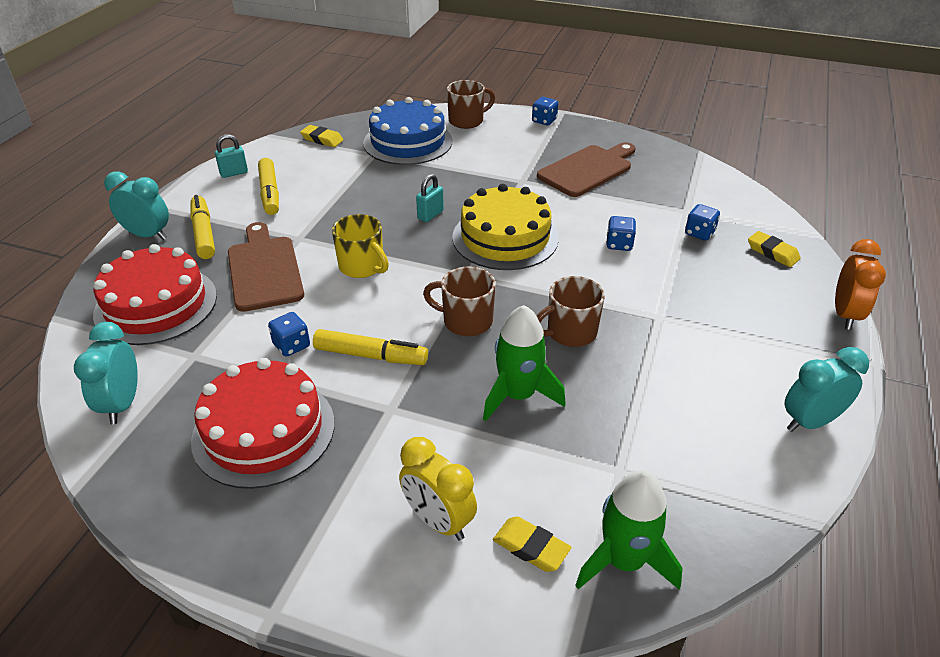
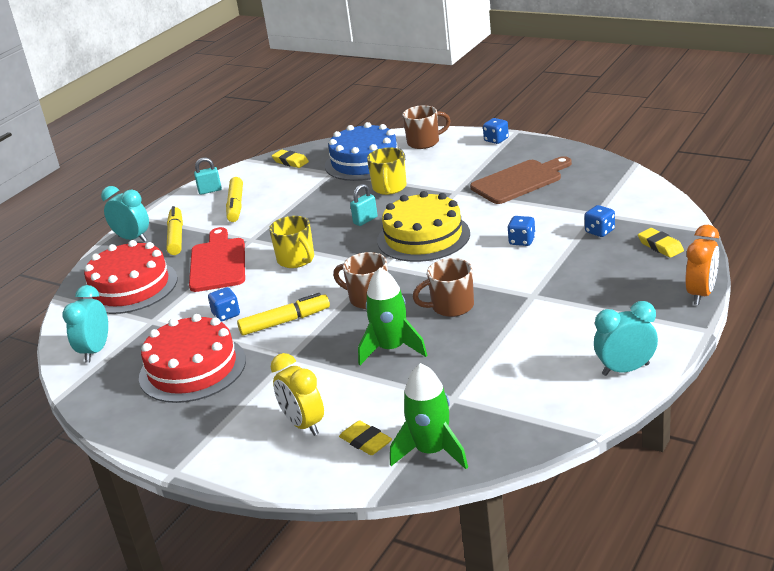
camera: 15 degrees right, 10 degrees down
(264, 270) = (218, 262): brown cutting board -> red cutting board
(370, 356) = (285, 322): yellow marker -> yellow marker turned 45 degrees counterclockwise
(445, 174) = (389, 188): none -> yellow mug

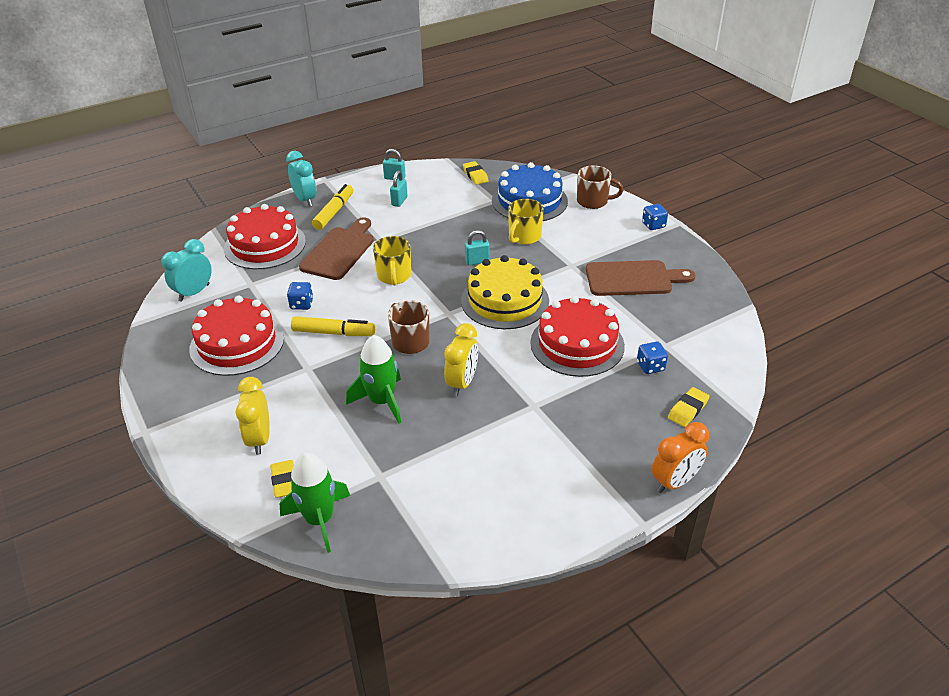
camera: 25 degrees right, 10 degrees up
(218, 262) = (339, 251): red cutting board -> brown cutting board
(236, 205) = (399, 201): yellow marker -> turquoise padlock
(451, 306) = (462, 383): brown mug -> yellow clock
(522, 241) = (577, 344): blue dice -> red cake
(625, 369) = (536, 527): turquoise clock -> none
(660, 246) = (688, 410): yellow eraser -> yellow eraser turned 45 degrees clockwise

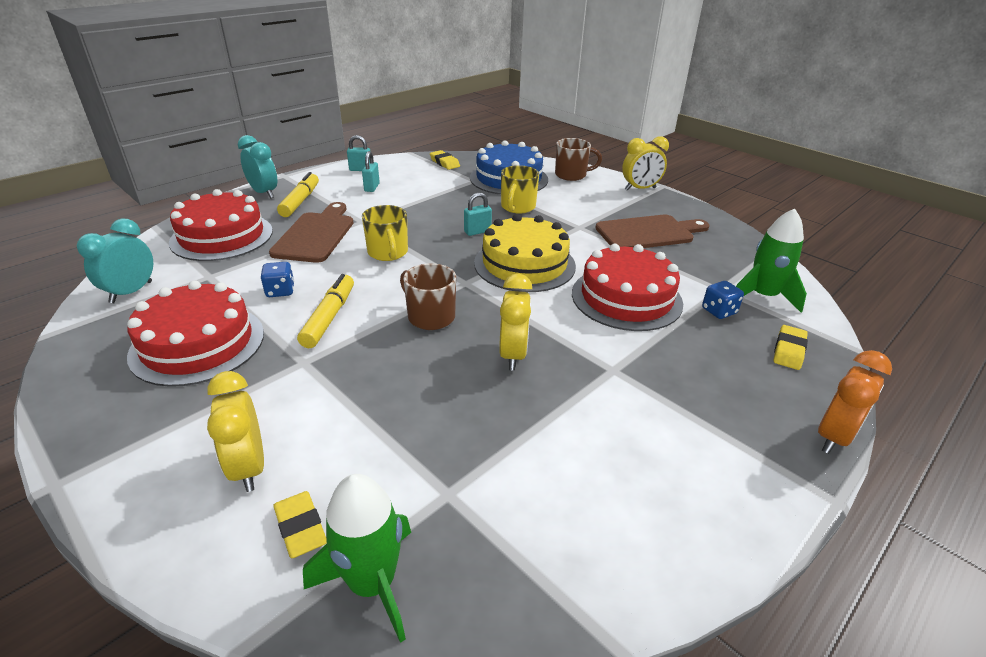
camera: 15 degrees left, 5 degrees down
(333, 333) = (329, 317): yellow marker -> yellow marker turned 75 degrees counterclockwise
(382, 401) = (417, 390): green rocket -> green rocket (762, 296)
(653, 225) = (640, 189): blue dice -> yellow clock

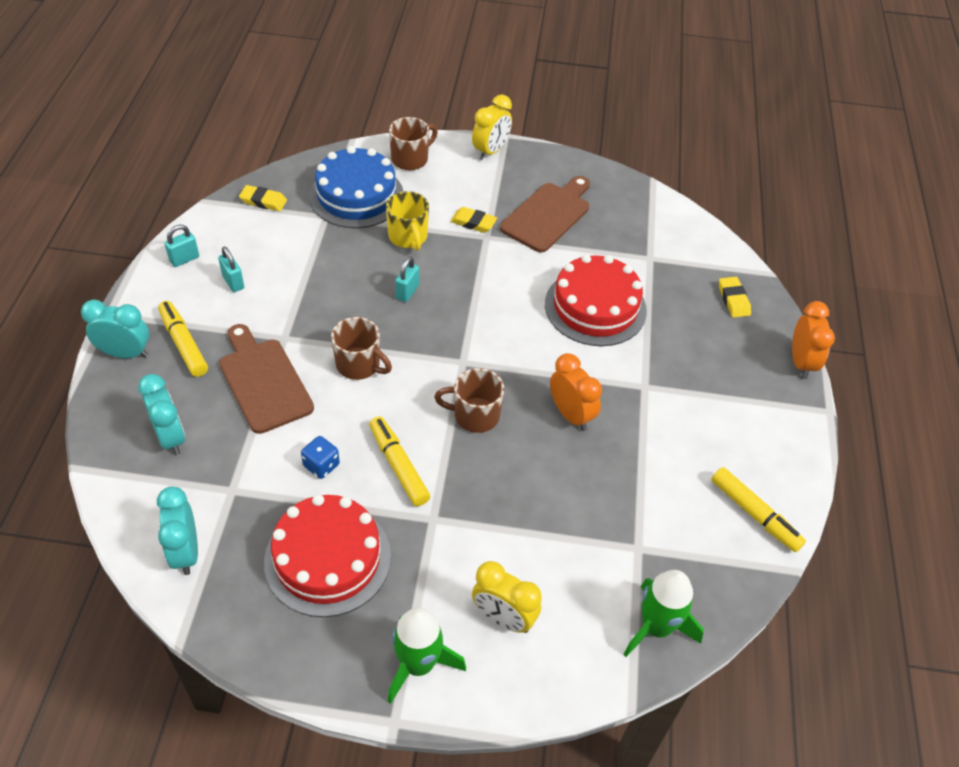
camera: 40 degrees left, 15 degrees up
(222, 236) = (170, 437): red cake -> turquoise clock
(300, 527) = (582, 628): yellow eraser -> yellow eraser (473, 223)
(388, 253) = (359, 365): yellow mug -> brown mug
(513, 355) = (571, 415): yellow clock -> orange clock
(524, 264) = (487, 312): yellow cake -> none
(623, 547) = (754, 514): none -> yellow marker
(719, 311) = (666, 284): blue dice -> none
(762, 296) = (682, 250): green rocket -> green rocket (418, 664)

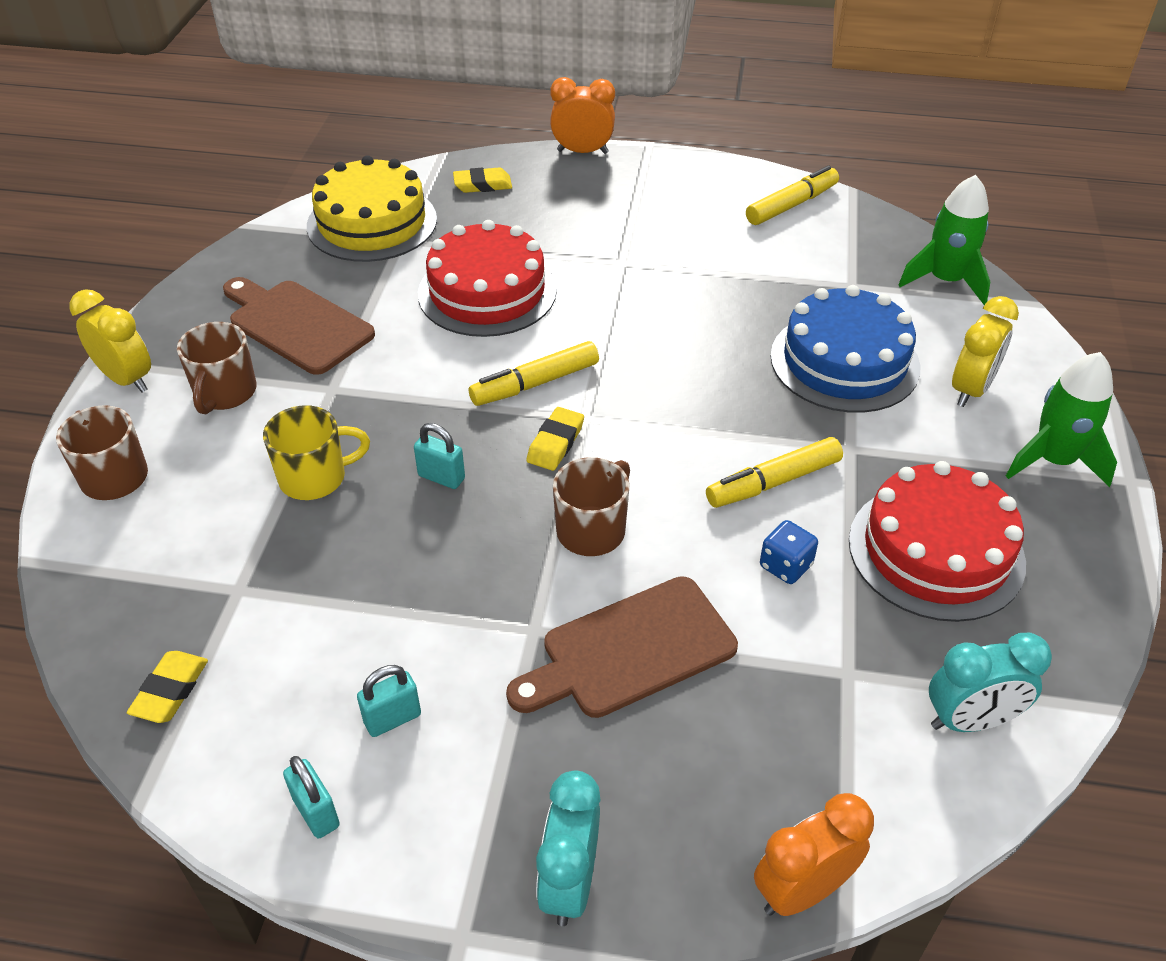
camera: 85 degrees left, 5 degrees down
(170, 437) = (760, 773): turquoise clock -> none
(184, 344) = (546, 782): yellow marker -> yellow marker (535, 383)
(356, 195) = (192, 547): blue cake -> blue cake (844, 361)
(473, 223) = (296, 402): yellow eraser -> yellow eraser (555, 443)
(475, 415) = (679, 407): brown mug -> brown mug (225, 393)
(571, 415) = (670, 323): orange clock -> orange clock (802, 890)
(668, 241) = (372, 223): none -> yellow cake

